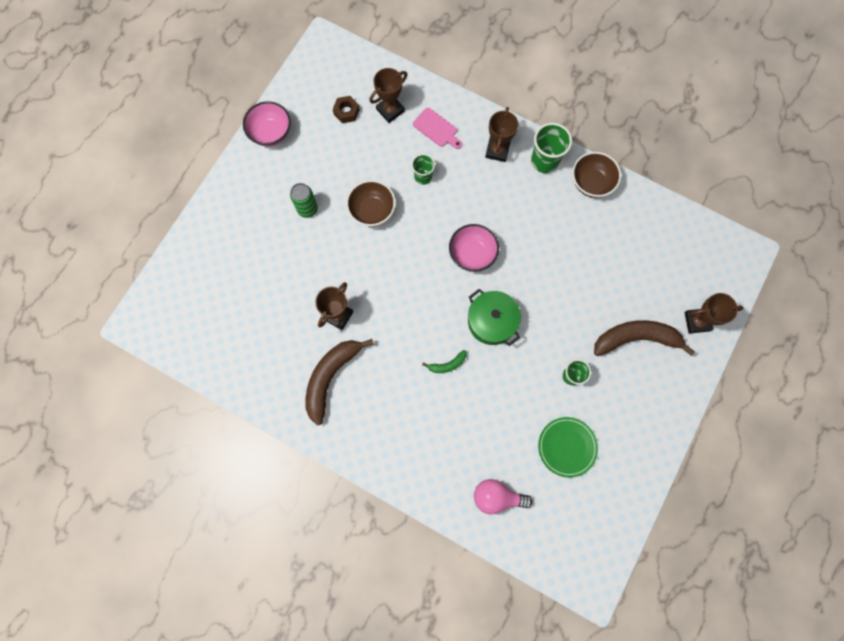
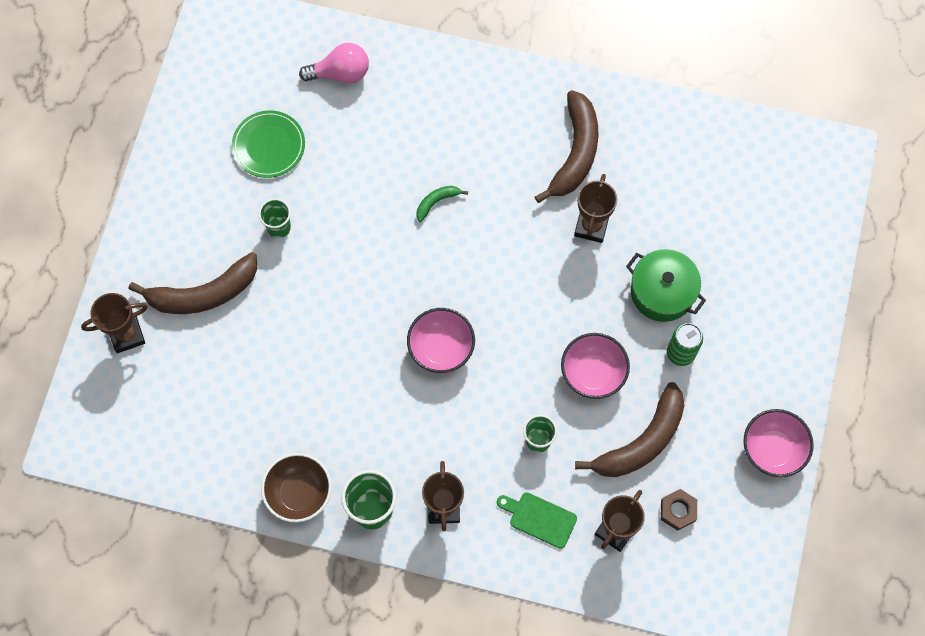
camera: 165 degrees right, 5 degrees down
(355, 159) = (641, 441): none -> brown banana
(372, 211) = (593, 373): brown bowl -> pink bowl
(437, 129) = (539, 519): pink cutting board -> green cutting board
(492, 321) = (394, 268): green pot -> green pot (662, 292)

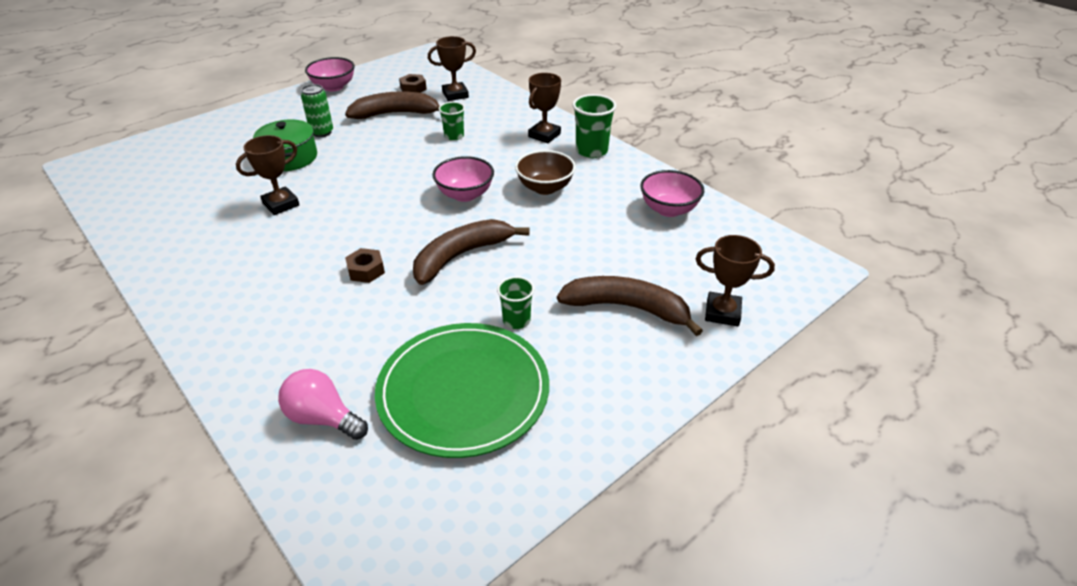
camera: 145 degrees left, 30 degrees down
(269, 145) = (463, 391): green plate -> green plate, size x1.82
(299, 493) = (636, 174): brown bowl -> brown bowl (545, 188)
(437, 202) = (366, 270): green banana -> brown nut
(539, 519) = (492, 112): green cutting board -> none
(575, 153) = (225, 247): brown banana -> brown banana (461, 256)
(593, 373) = (384, 146): pink bowl -> pink bowl (668, 209)

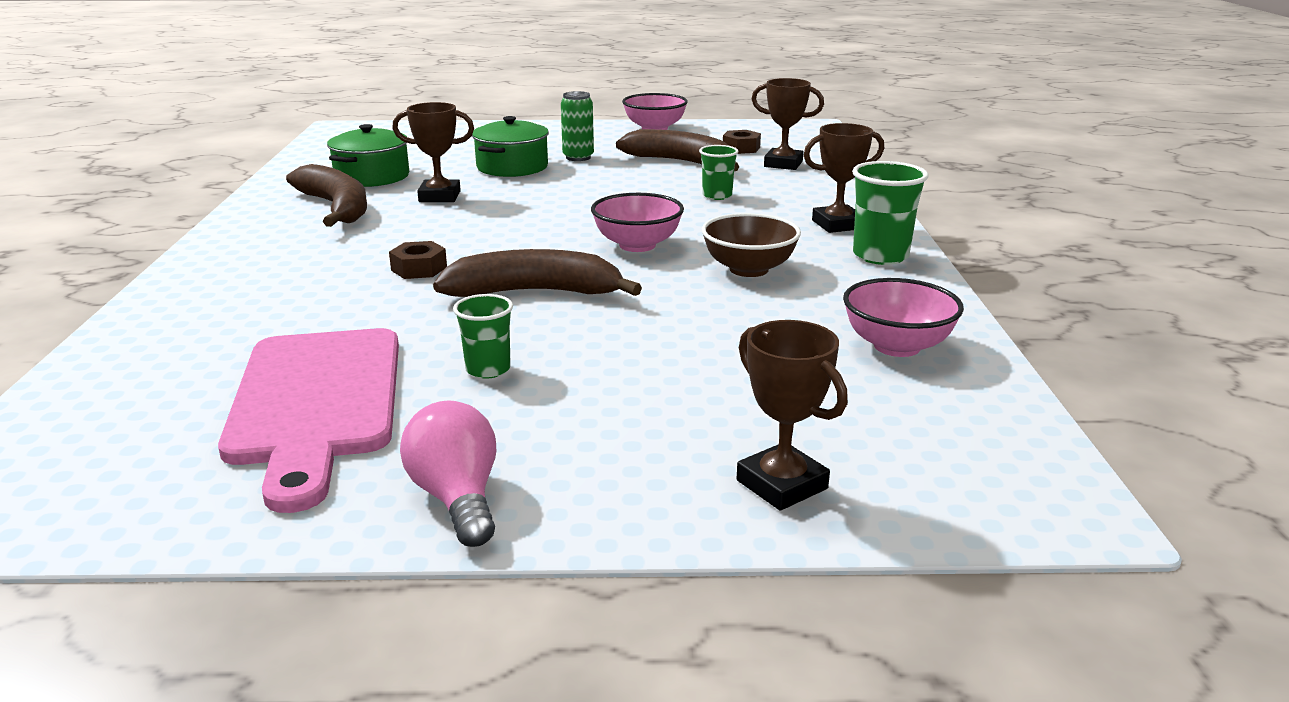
camera: 40 degrees right, 15 degrees down
(198, 205) = (372, 176): none -> green pot
(323, 418) = (167, 360): pink light bulb -> pink light bulb (457, 498)
(463, 391) = (317, 402): green plate -> pink cutting board
(627, 308) = (646, 417): brown banana -> brown banana (337, 208)

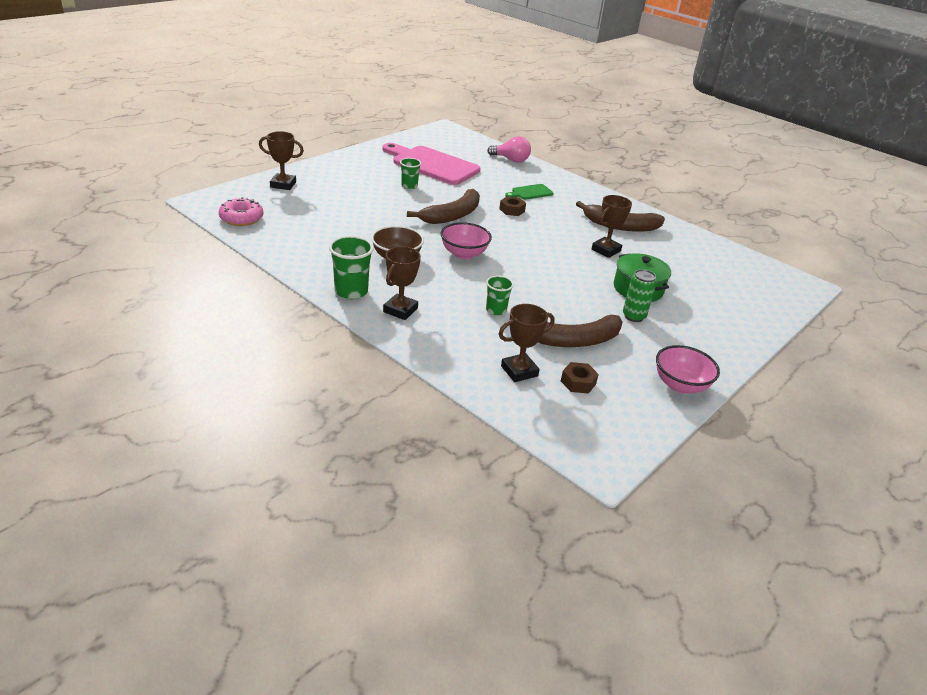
camera: 130 degrees right, 10 degrees up
(308, 281) = (530, 192): none -> green cutting board
(372, 176) = (667, 251): green pot -> none
(457, 498) = (355, 159): pink light bulb -> pink light bulb (511, 160)
(897, 346) = (293, 239): pink bowl -> none
(977, 424) = (241, 218): none -> pink donut

